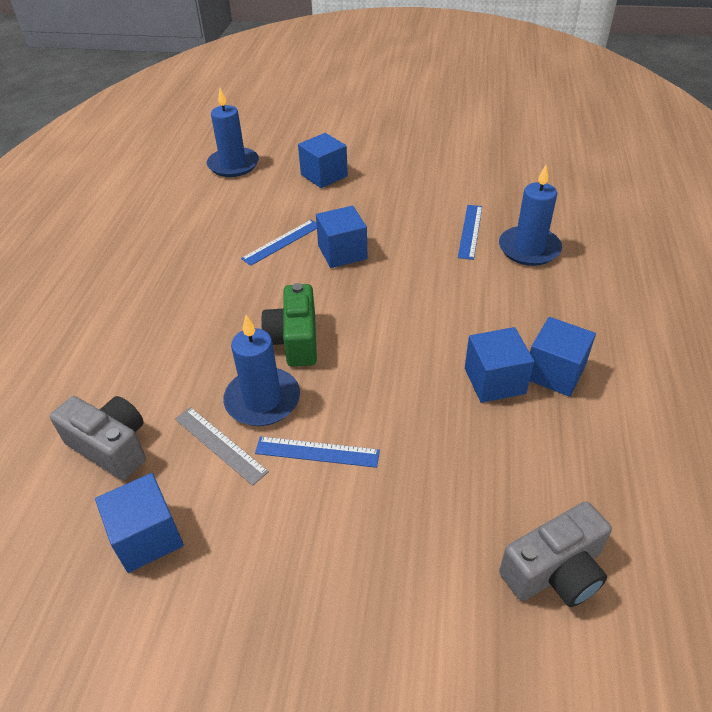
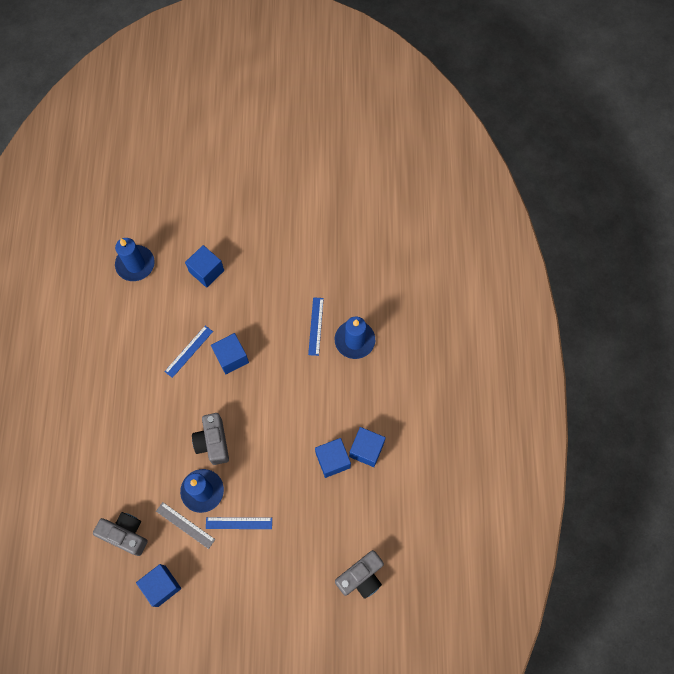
camera: 10 degrees left, 25 degrees up
(295, 340) = (213, 442): green camera -> grey camera

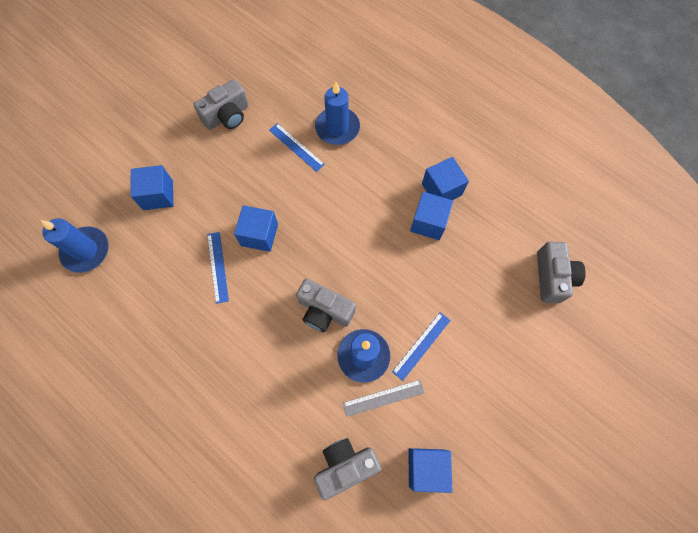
camera: 50 degrees left, 0 degrees up
(300, 261) = (227, 116): none -> grey camera

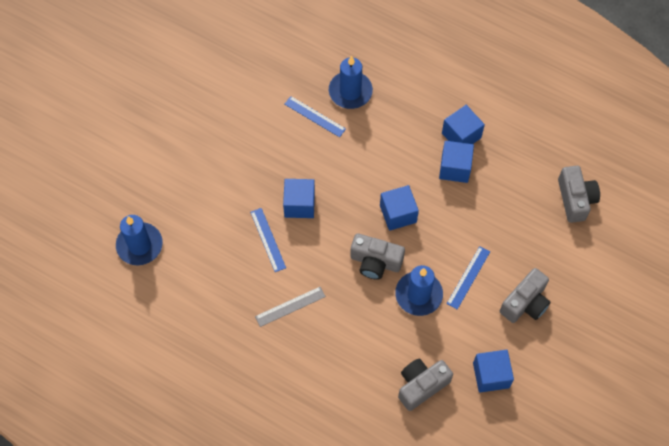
camera: 10 degrees left, 5 degrees down
(158, 195) = (193, 183): blue cube -> blue cube (398, 214)
(227, 116) = (239, 96): grey camera -> grey camera (525, 303)
(383, 398) = (443, 326): grey ruler -> grey ruler (290, 306)

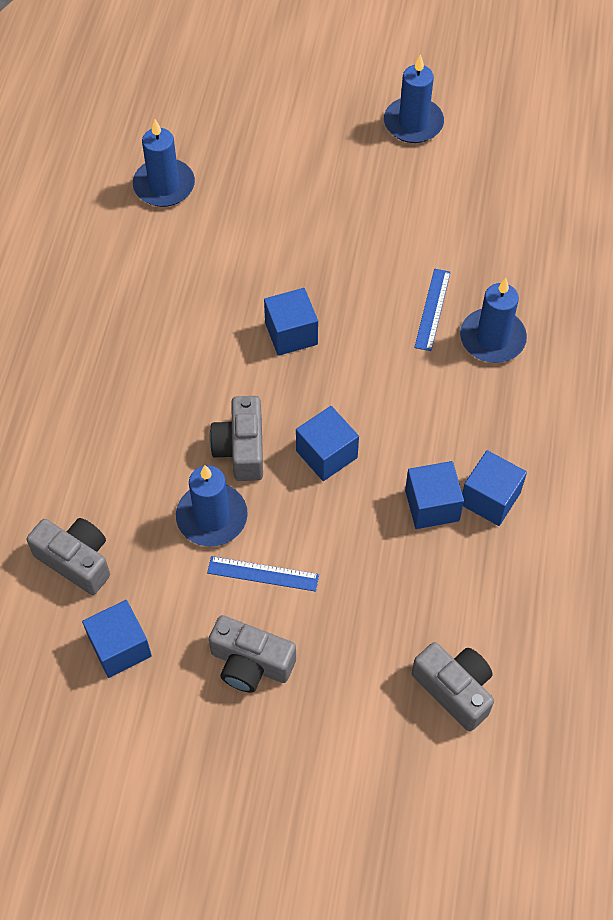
camera: 70 degrees right, 5 degrees down
(158, 72) = (413, 123): none -> blue candle
(268, 239) = (225, 315): blue ruler -> none
(290, 306) = (139, 370): grey ruler -> none
(575, 199) = (454, 689): grey camera -> grey camera turned 105 degrees counterclockwise

